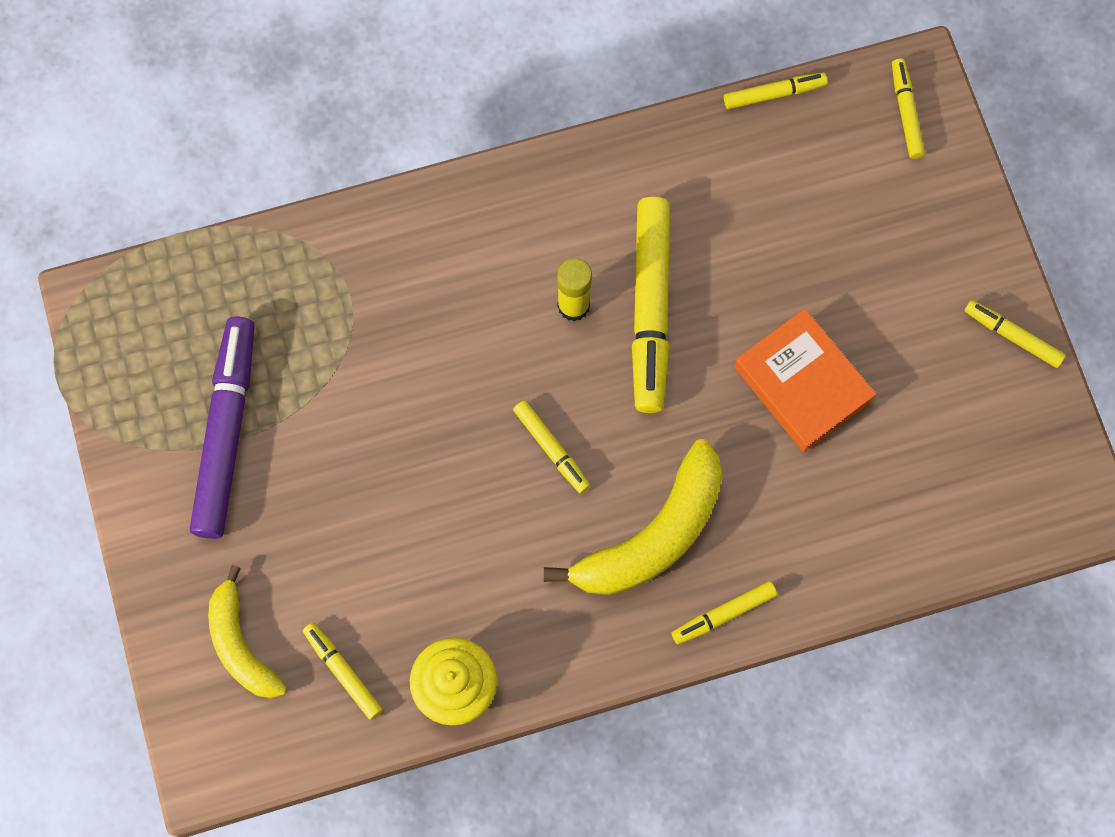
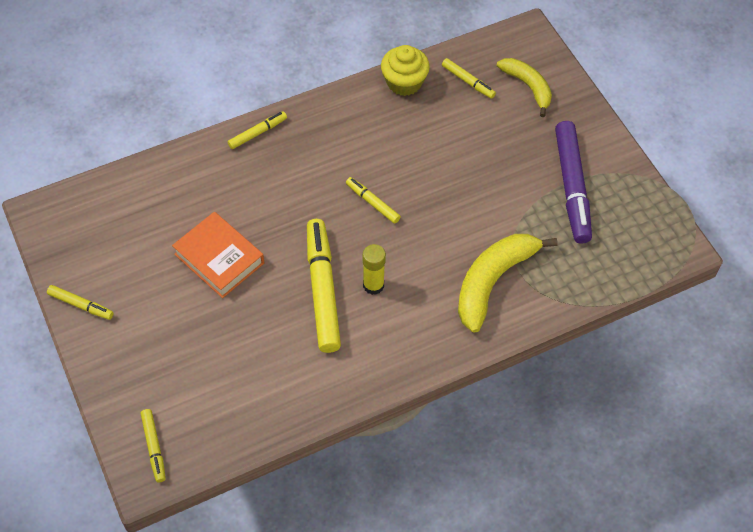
camera: 170 degrees right, 15 degrees down
(653, 535) = (303, 166): yellow banana -> yellow banana (492, 281)
(774, 94) = (252, 447): yellow marker -> none

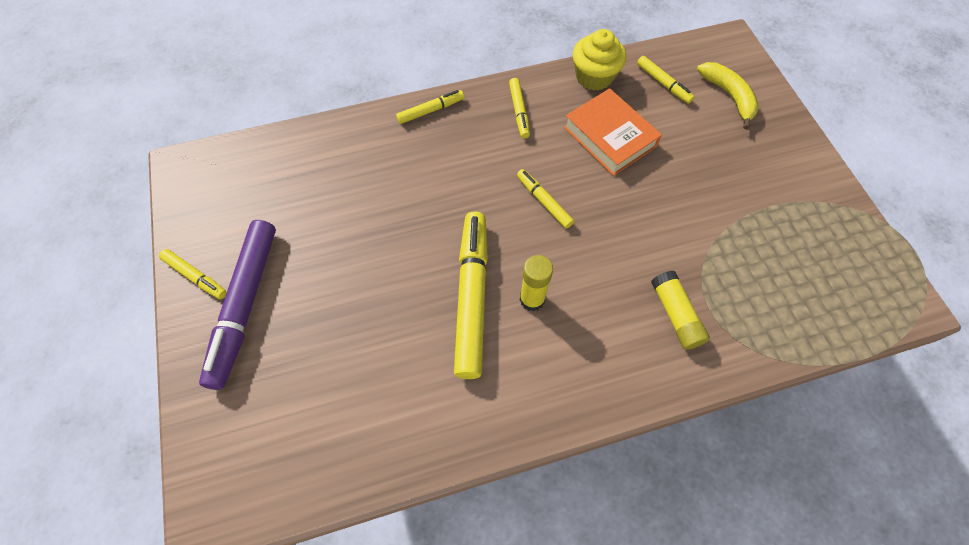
camera: 10 degrees right, 5 degrees up
(154, 447) = (230, 474): yellow marker -> yellow marker (519, 111)
(219, 258) = (361, 243): orange book -> orange book (609, 137)
(492, 281) = (675, 314): yellow banana -> yellow glue stick
(571, 187) = (775, 212): purple marker -> purple marker (245, 305)

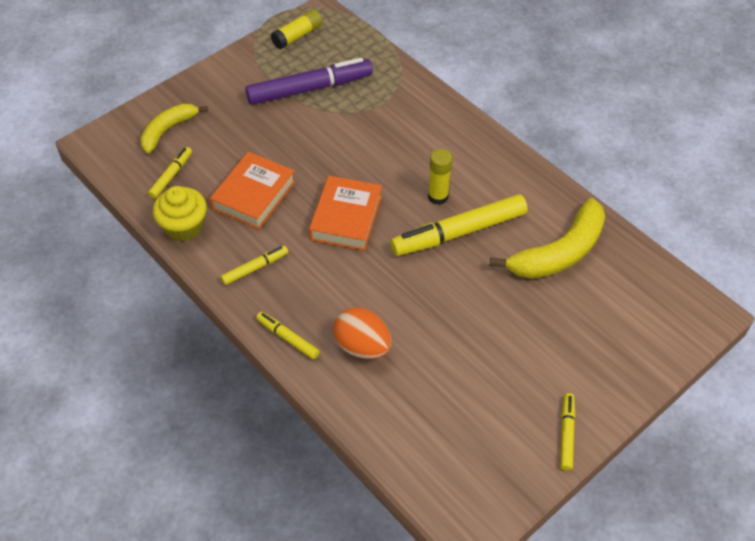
camera: 115 degrees left, 10 degrees down
(245, 305) = (564, 380): purple marker -> purple marker (310, 89)
(388, 389) = (559, 252): none -> yellow banana
(389, 159) = (362, 346): none -> orange egg
(544, 201) = (346, 218): yellow marker -> orange book
(675, 314) = (400, 118): yellow glue stick -> yellow glue stick (297, 36)

